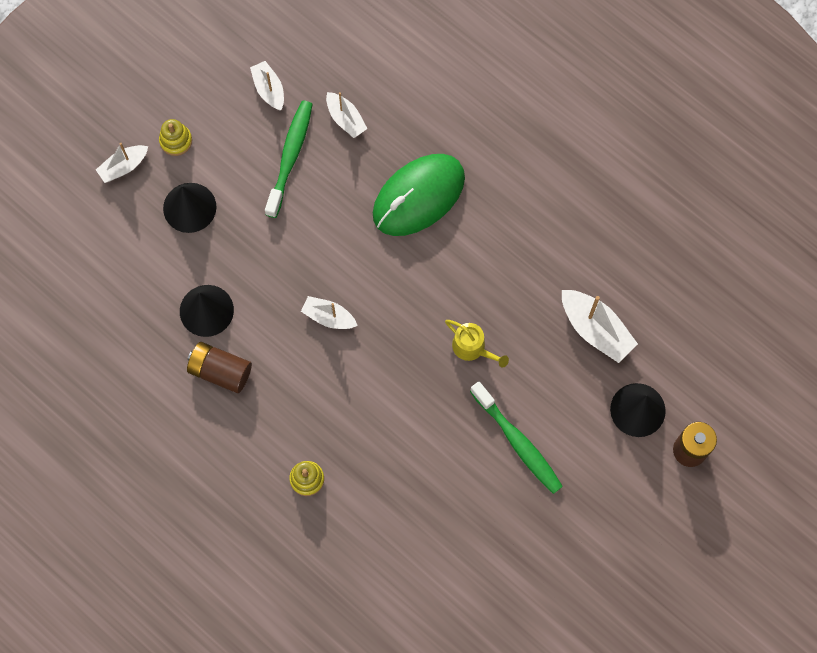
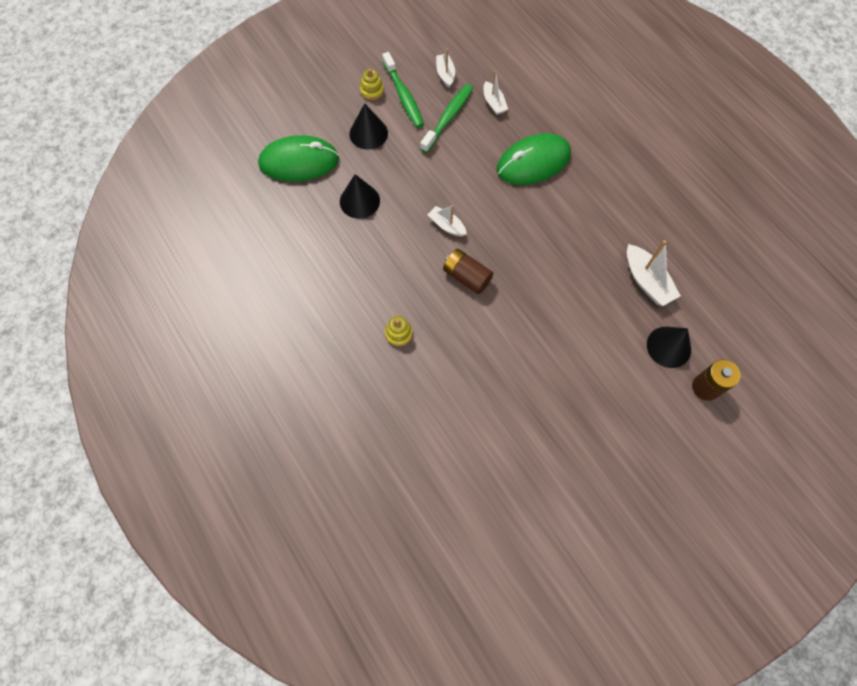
camera: 15 degrees right, 5 degrees down
(109, 274) = (299, 162): none -> green mouse
(123, 167) = (331, 99): white boat -> none
(220, 371) = (357, 243): brown battery -> brown battery (467, 277)
(472, 348) = (549, 272): yellow watering can -> none
(518, 442) = (568, 347): green toothbrush -> green toothbrush (403, 96)

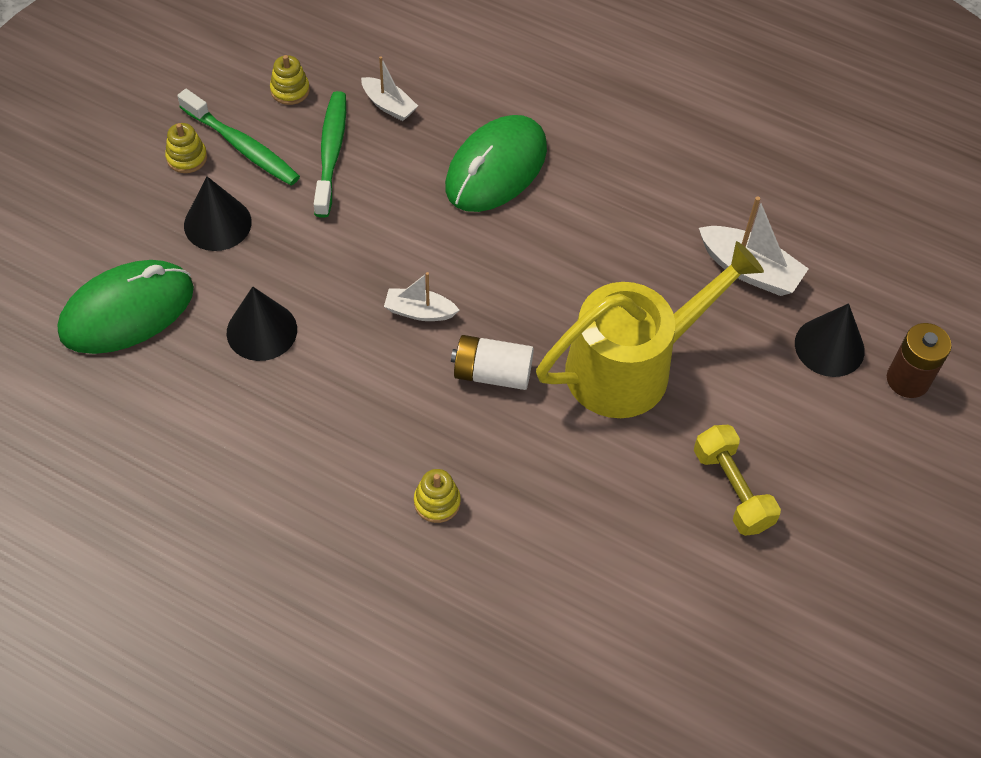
camera: 30 degrees left, 10 degrees down
(445, 74) = (290, 90): white boat -> yellow stacking toy
(467, 277) = (492, 373): brown battery -> white battery
(546, 307) = (631, 366): none -> yellow watering can
(563, 402) = (732, 489): none -> yellow dumbbell

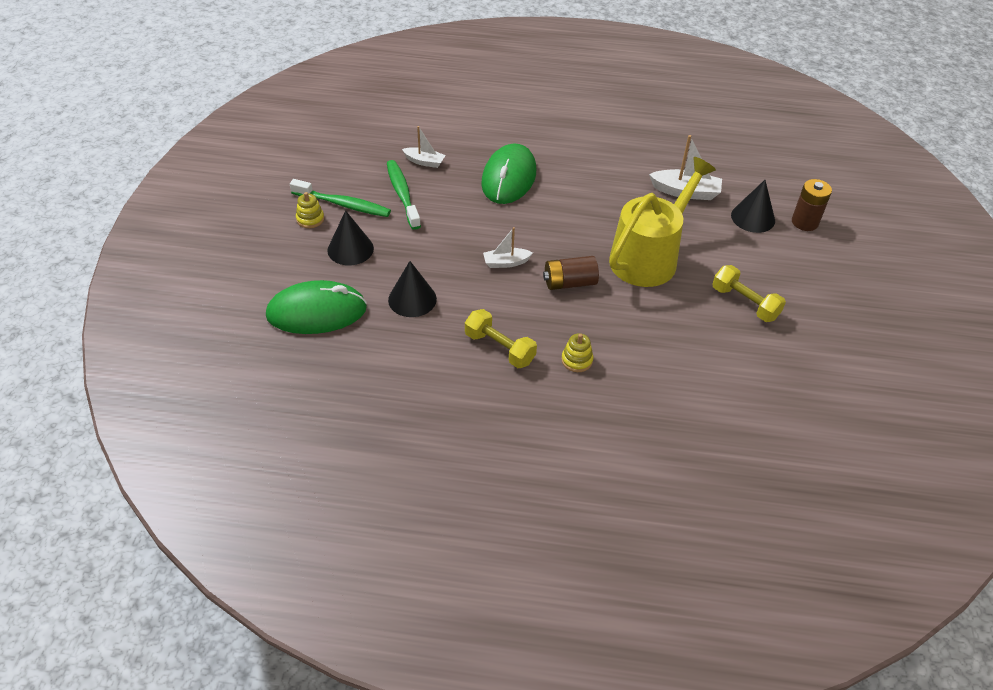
camera: 20 degrees left, 10 degrees down
(127, 311) = (317, 312): green mouse -> green mouse turned 45 degrees clockwise
(290, 90) = (357, 168): yellow stacking toy -> none
(341, 447) = (499, 348): none -> yellow dumbbell
(492, 373) = (569, 283): white battery -> brown battery

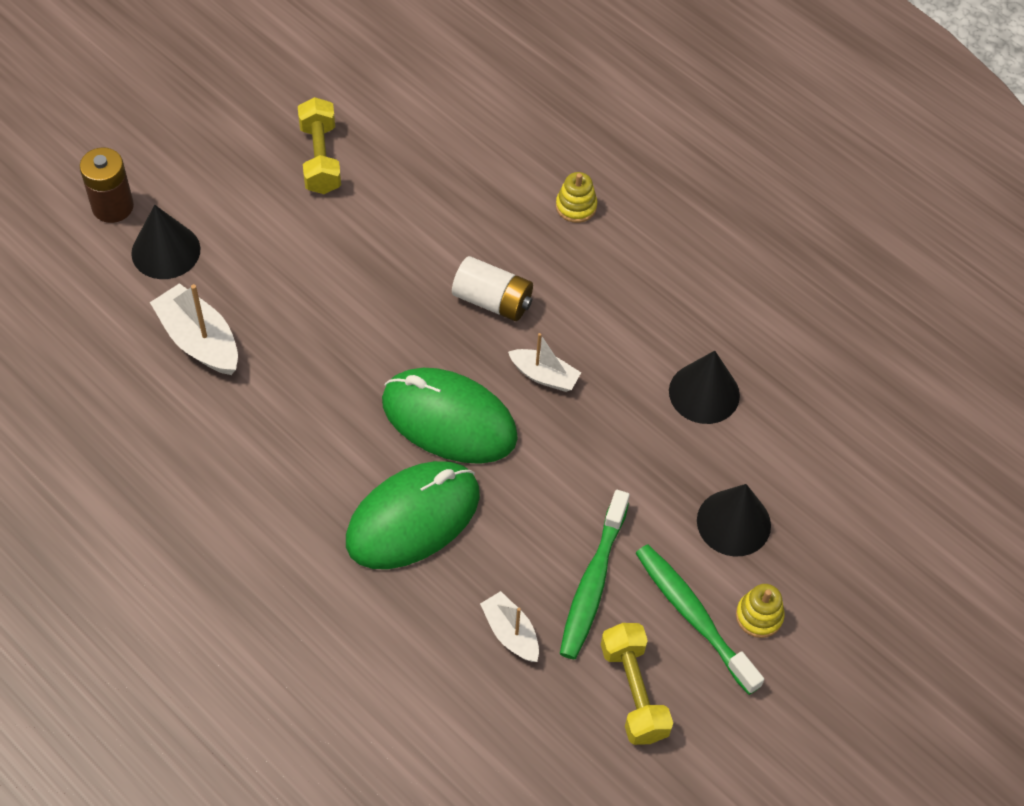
camera: 145 degrees left, 10 degrees up
(317, 312) = (836, 445): green mouse -> green mouse (449, 419)
(499, 348) = (649, 269): yellow dumbbell -> yellow dumbbell (633, 692)
(569, 283) = (492, 301): brown battery -> white battery
(649, 257) = (359, 277): yellow watering can -> none

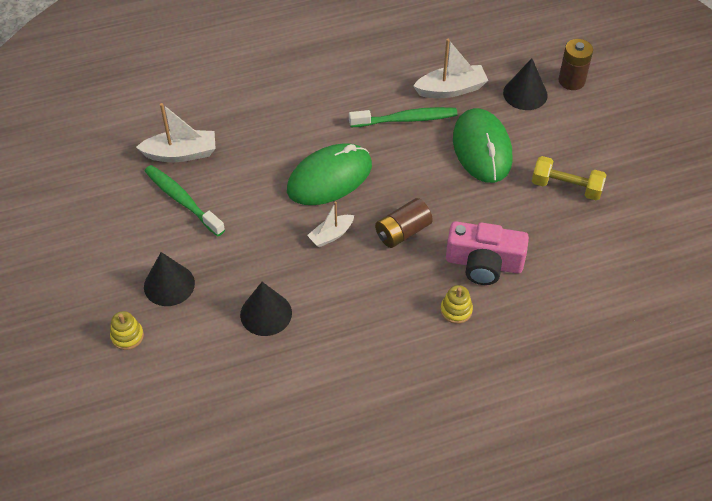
camera: 120 degrees right, 5 degrees down
(413, 518) = (277, 139): green mouse -> green mouse (482, 148)
(491, 202) = (484, 263): none -> pink camera
(492, 301) = (402, 232): white battery -> brown battery
(510, 633) = (181, 153): white boat -> white boat, size x1.58
(633, 692) = (109, 191): yellow dumbbell -> none
(693, 616) = (129, 237): green toothbrush -> green toothbrush (406, 119)
(759, 616) = (105, 268): yellow stacking toy -> yellow stacking toy (127, 336)

